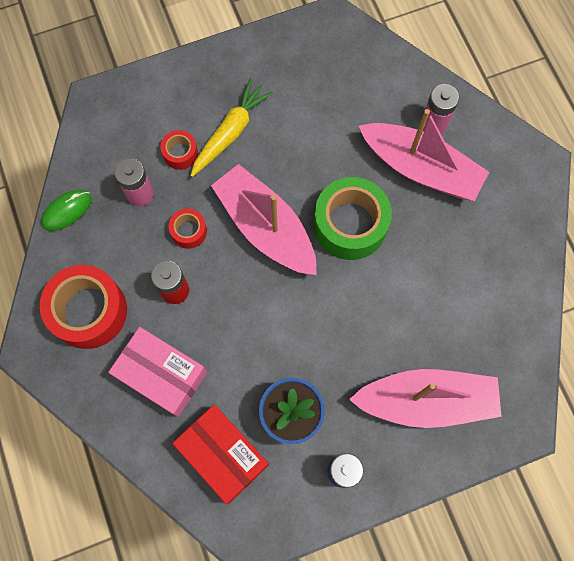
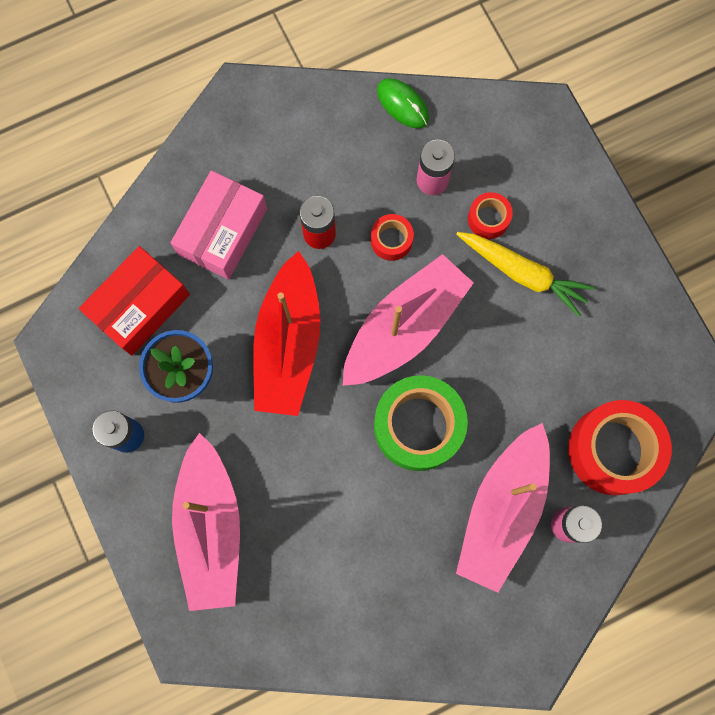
camera: 85 degrees right, 5 degrees up
(89, 311) = (288, 146): red tape -> red tape (612, 450)
(271, 324) = (288, 344): none -> red boat

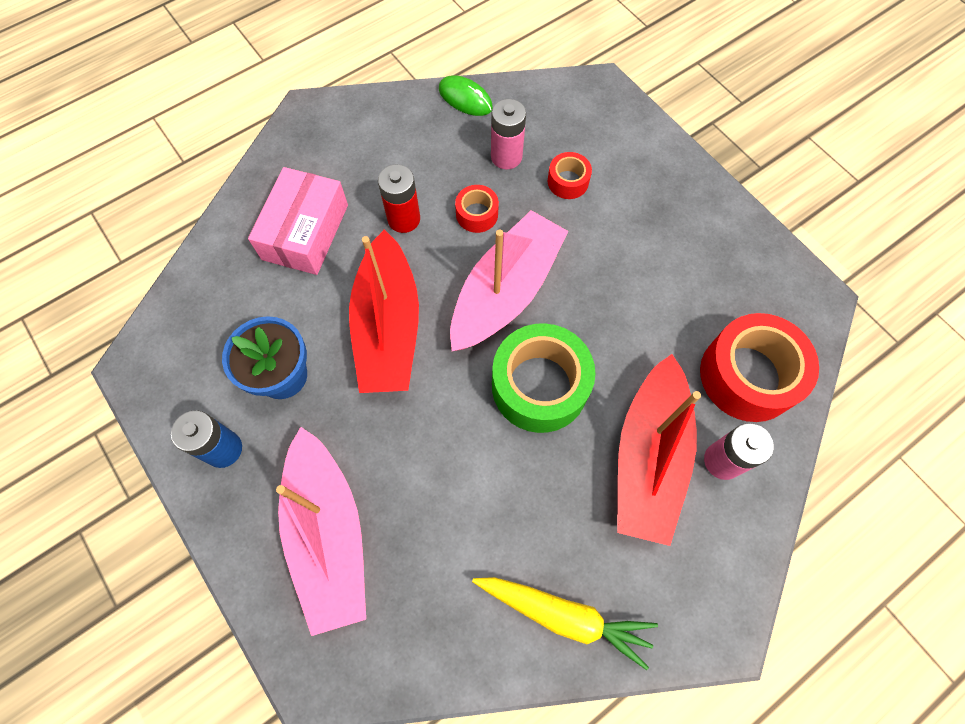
camera: 10 degrees left, 10 degrees down
(140, 306) = (226, 315): red box -> none
(502, 510) = (648, 457): pink boat -> red boat
(523, 274) = (613, 224): yellow carrot -> yellow carrot (564, 615)

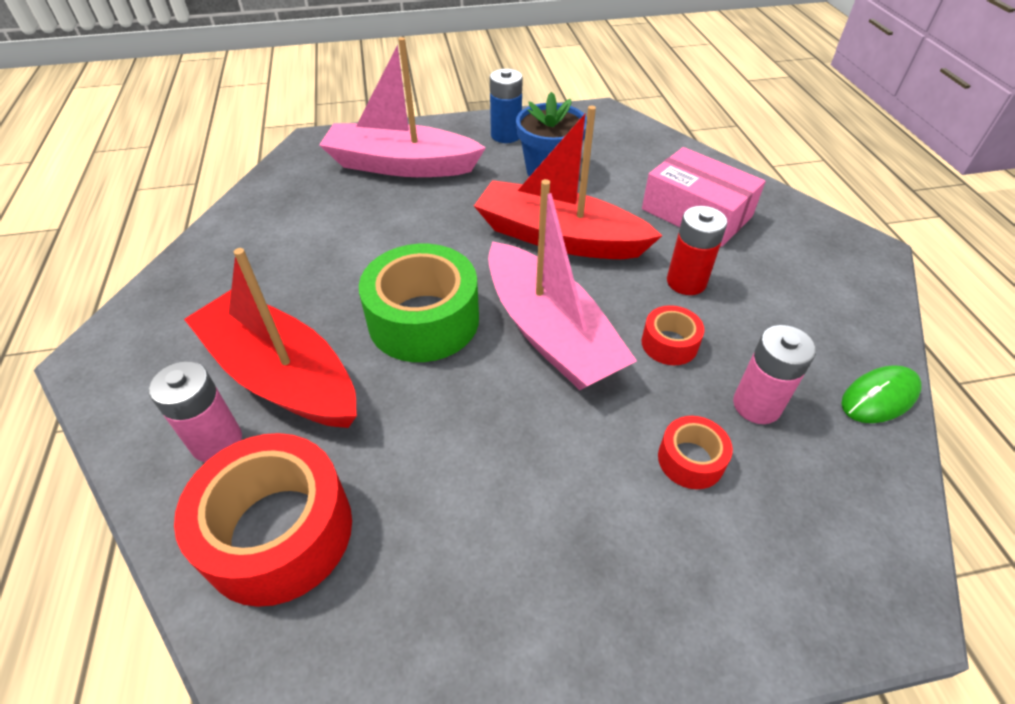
camera: 115 degrees right, 20 degrees down
(564, 615) = (221, 262): yellow carrot -> none

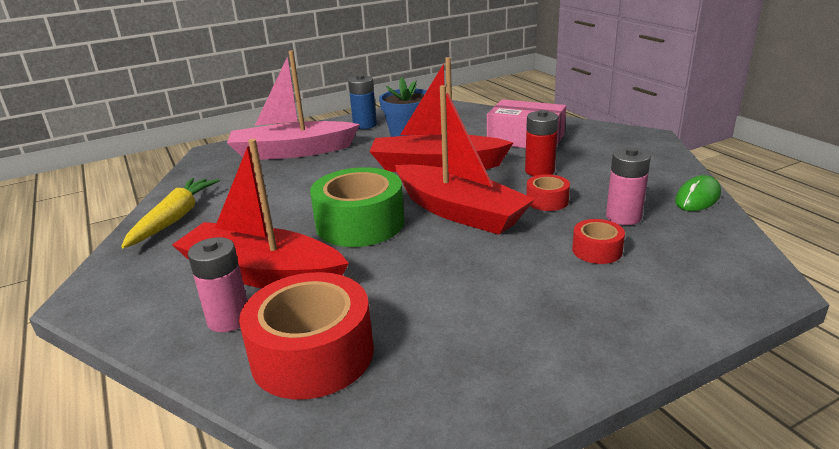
camera: 15 degrees left, 20 degrees down
(229, 251) = (175, 219): none -> yellow carrot
(550, 333) = (459, 212): pink boat -> red boat

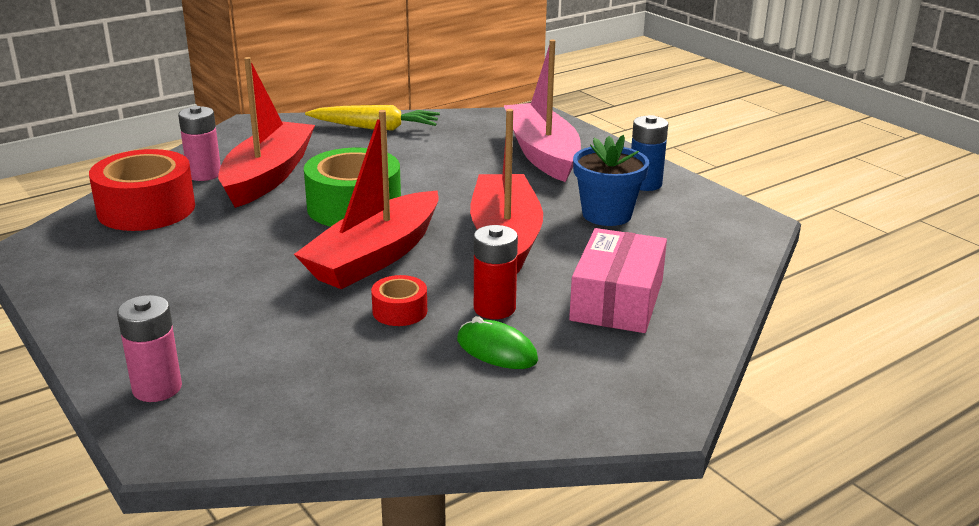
camera: 80 degrees right, 0 degrees up
(597, 250) = (269, 338): red tape -> none
(623, 217) = (349, 363): pink battery -> pink battery (157, 388)
(697, 198) = (401, 431): green mouse -> green mouse (496, 350)

